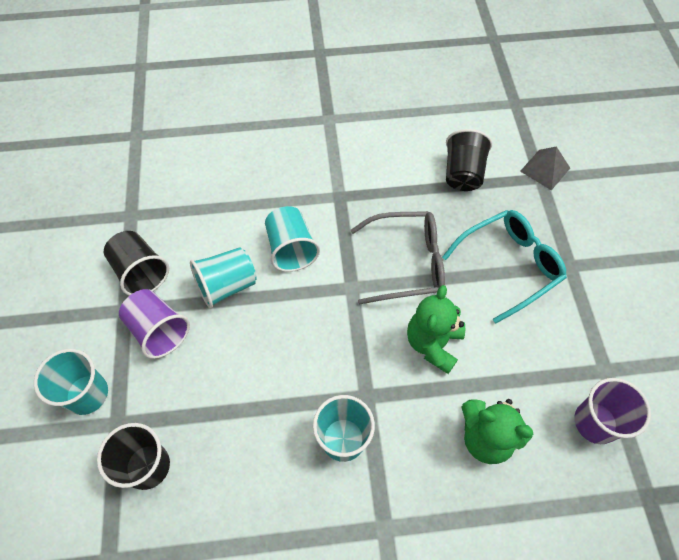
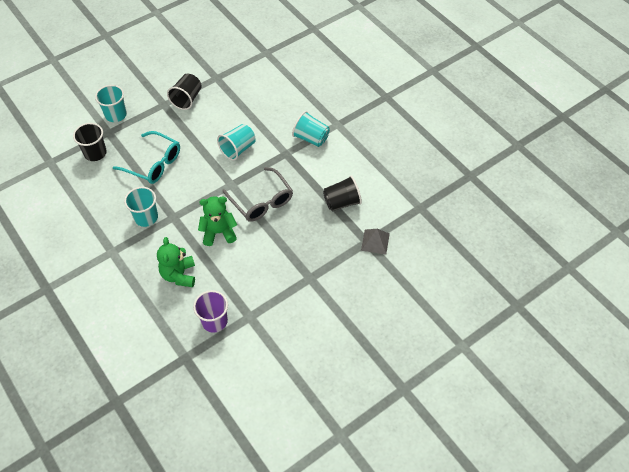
camera: 60 degrees right, 5 degrees down
(158, 331) = (160, 122): purple cup -> none
(227, 285) = (200, 134): turquoise cup -> turquoise cup (311, 138)
(509, 265) = (290, 248): turquoise glasses -> turquoise glasses (154, 164)

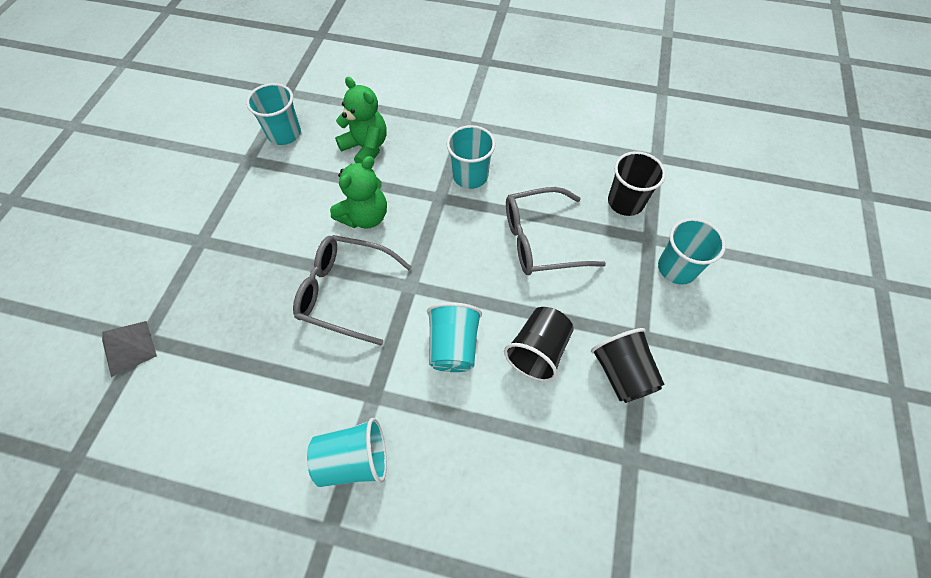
camera: 140 degrees right, 5 degrees up
(154, 164) = (540, 240): turquoise glasses -> grey glasses
(214, 321) = (284, 134): purple cup -> turquoise cup
(342, 202) = (219, 375): black cup -> black cup (538, 351)

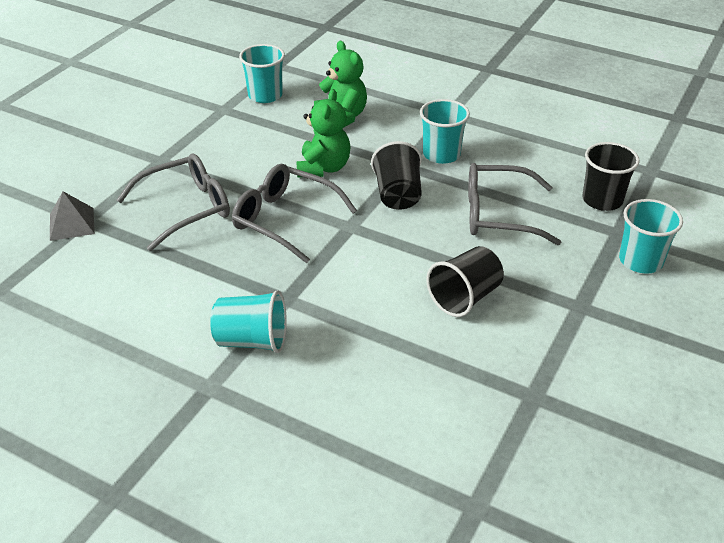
camera: 15 degrees right, 20 degrees down
(244, 299) = (186, 208): none -> grey glasses
(365, 217) = (323, 168): green teddy bear -> green teddy bear turned 45 degrees counterclockwise
(453, 346) = (378, 278): turquoise cup -> none
(622, 373) = (548, 330): black cup -> black cup (397, 195)

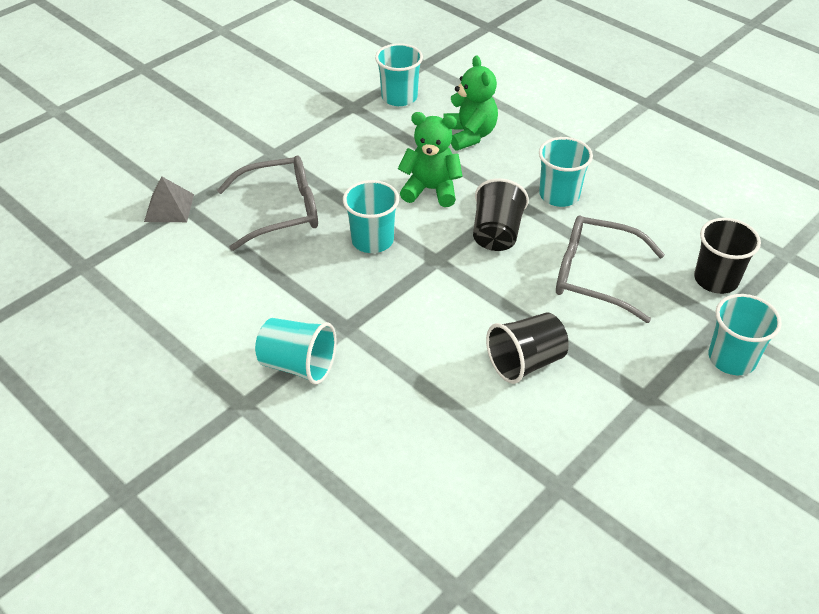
camera: 15 degrees right, 5 degrees up
(284, 219) = (372, 240): grey glasses -> turquoise cup
(323, 168) = (431, 190): green teddy bear -> green teddy bear turned 105 degrees counterclockwise

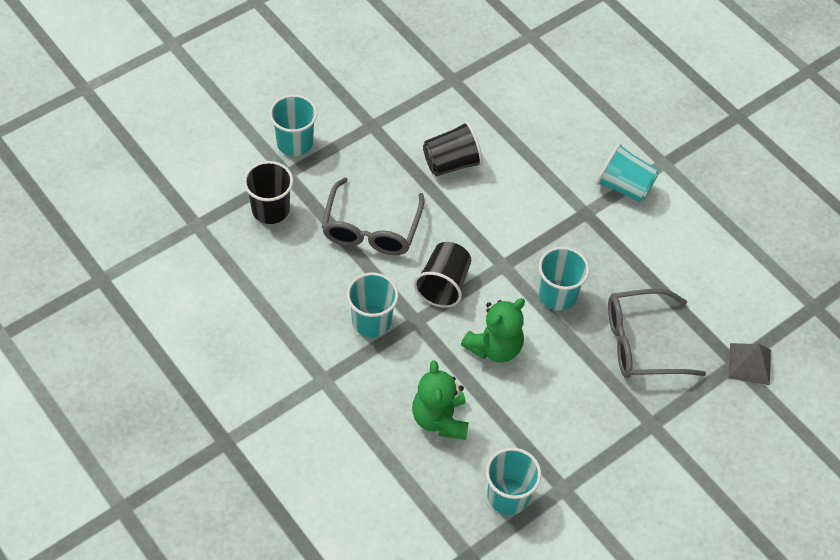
camera: 175 degrees left, 10 degrees up
(431, 190) = (494, 347): green teddy bear -> green teddy bear turned 60 degrees counterclockwise
(594, 275) = (371, 229): grey glasses -> grey glasses turned 75 degrees clockwise

